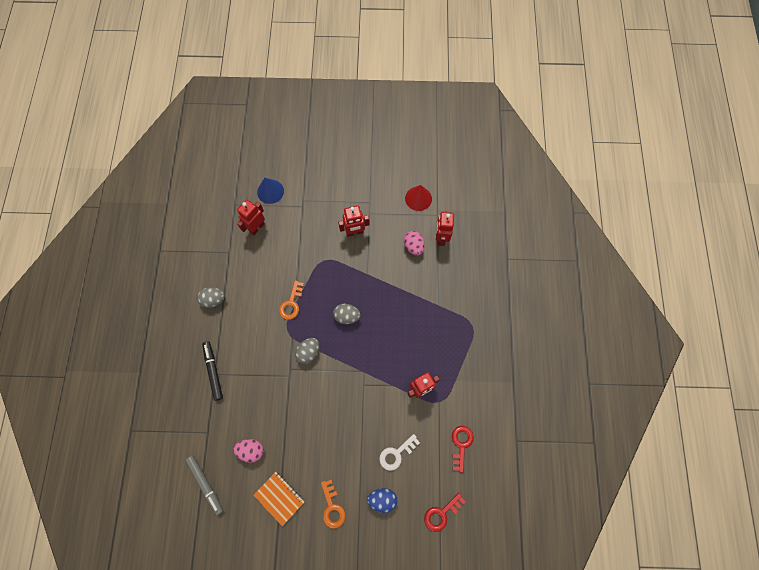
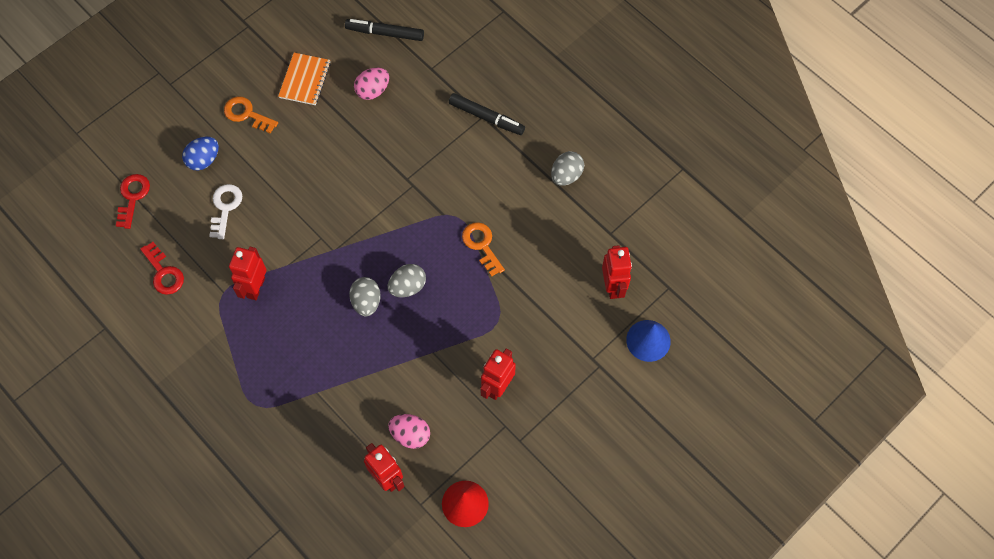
camera: 135 degrees right, 5 degrees down
(205, 484) = (385, 33): grey marker -> black marker
(279, 498) = (305, 80): orange notebook -> orange notebook turned 75 degrees counterclockwise
(308, 352) = (410, 216): grey egg -> grey egg (366, 302)

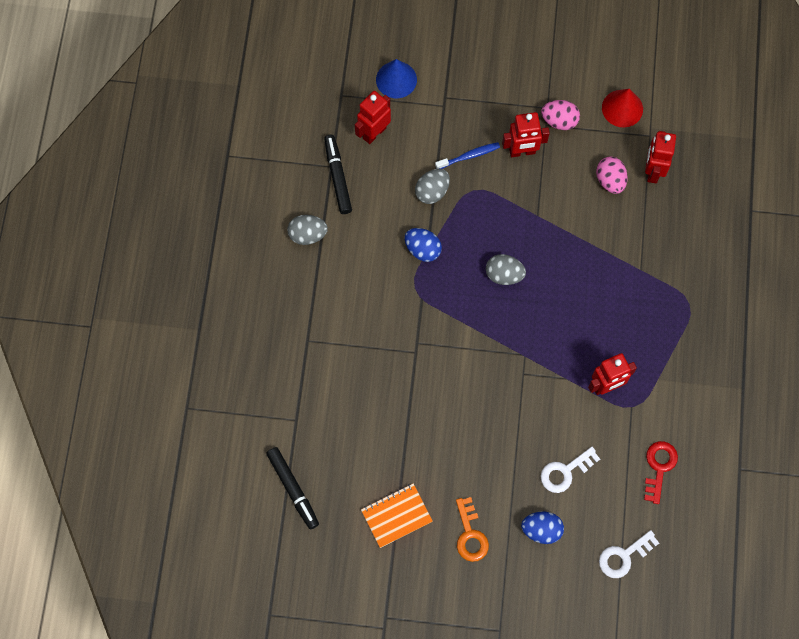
camera: 130 degrees left, 5 degrees up
(132, 197) = (623, 556): red key -> white key
(366, 302) = (543, 294): grey egg -> grey egg (432, 191)
(373, 91) = (358, 449): pink egg -> pink egg (559, 121)
(481, 245) = (422, 249): orange key -> blue egg
(486, 117) = (306, 336): black marker -> black marker (337, 177)
(530, 342) = (469, 156): none -> blue toothbrush

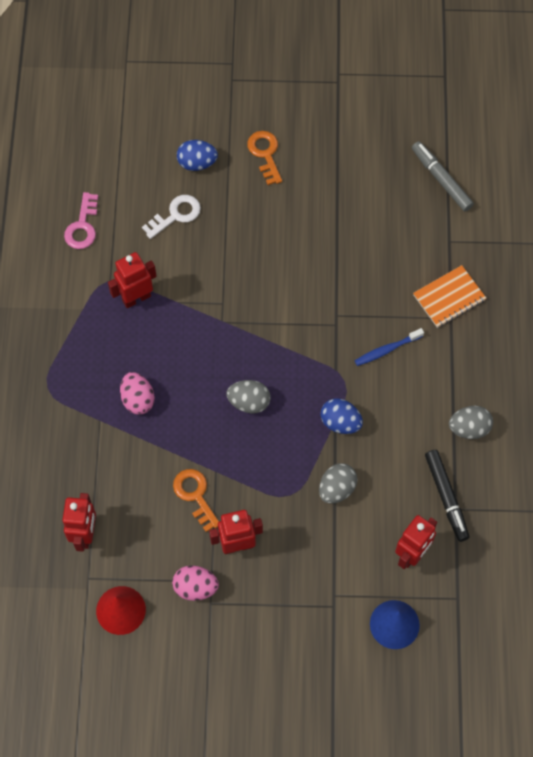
camera: 175 degrees right, 5 degrees down
(293, 489) = (441, 179): black marker -> grey marker
(396, 516) = (338, 164): orange notebook -> orange notebook (449, 297)
(469, 156) = (298, 535): blue toothbrush -> blue toothbrush (387, 350)
(556, 196) = (195, 495): none -> orange key
(610, 181) = (134, 519): pink egg -> pink egg (138, 399)
(623, 556) = (117, 147): white key -> none
(659, 467) = (82, 226): red key -> pink key

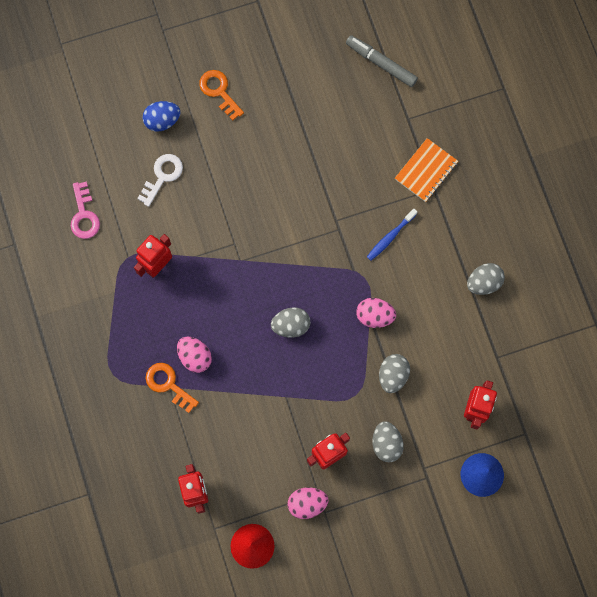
camera: 20 degrees left, 10 degrees up
(195, 495) = (276, 424): orange key -> orange key (168, 384)
(303, 556) = (386, 444): none -> grey egg
(340, 422) = (374, 316): blue egg -> pink egg
(446, 497) = (486, 350): black marker -> none

